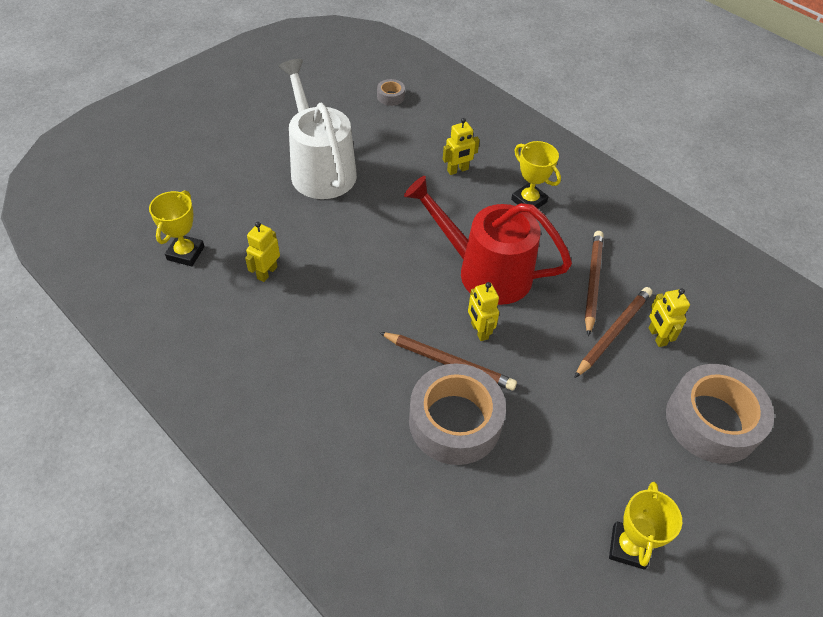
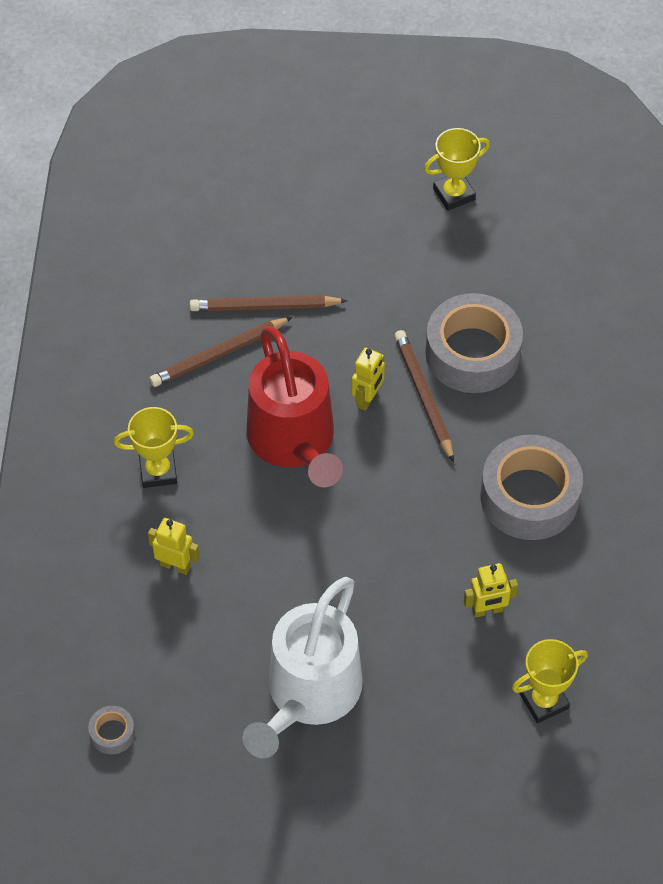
camera: 130 degrees left, 5 degrees up
(529, 201) = (158, 471): yellow trophy -> yellow trophy turned 75 degrees clockwise
(657, 336) = (236, 276): yellow robot -> none
(711, 421) = (289, 200): grey tape -> grey tape (529, 496)

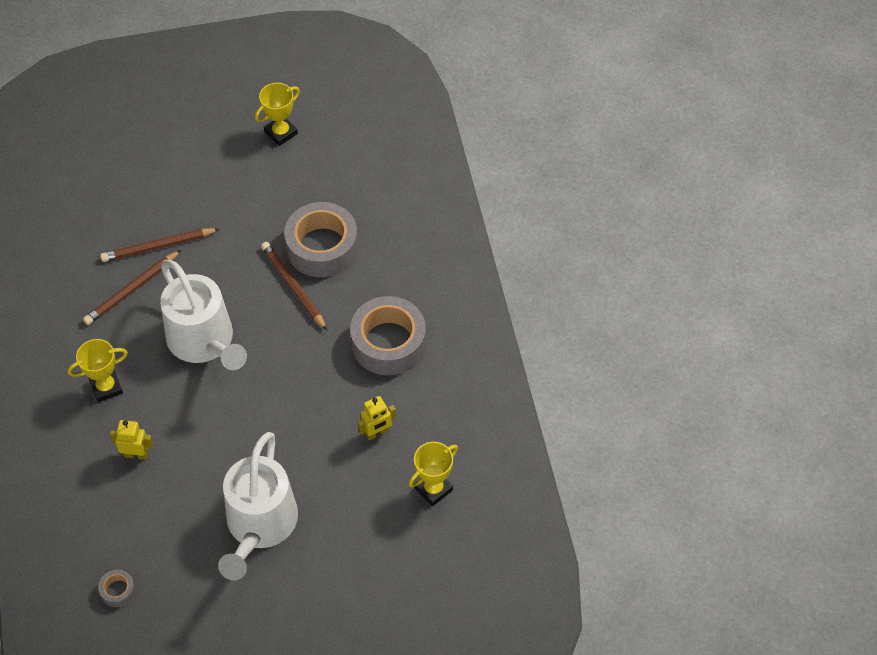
camera: 15 degrees left, 0 degrees up
(294, 441) = (204, 341): red watering can -> white watering can
(367, 399) = (252, 298): yellow robot -> none

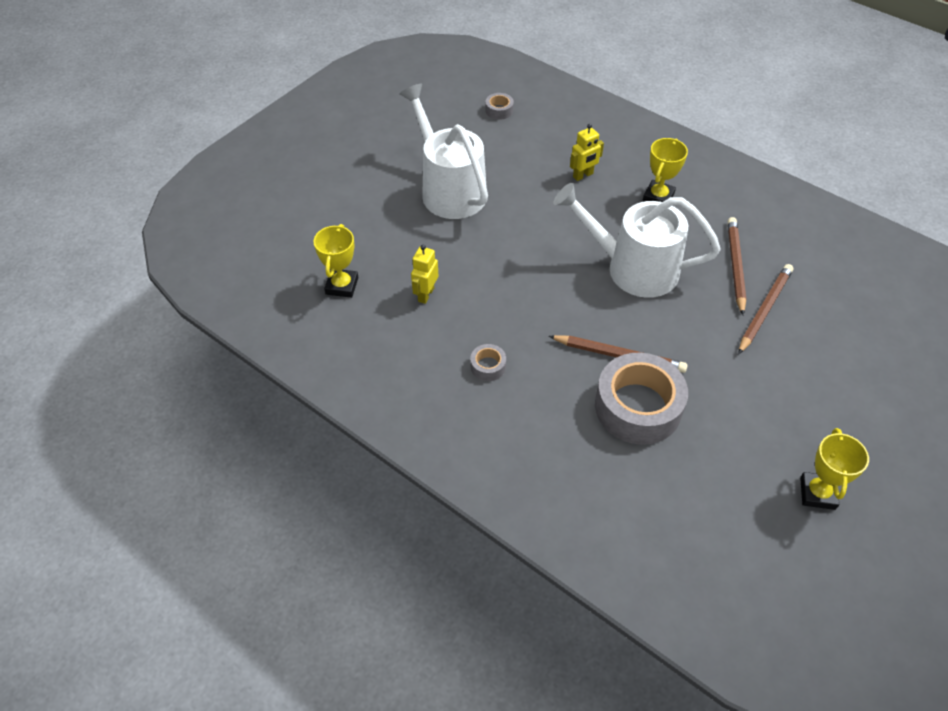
camera: 140 degrees right, 5 degrees down
(388, 343) = (488, 366): grey tape -> grey tape, size x0.43

